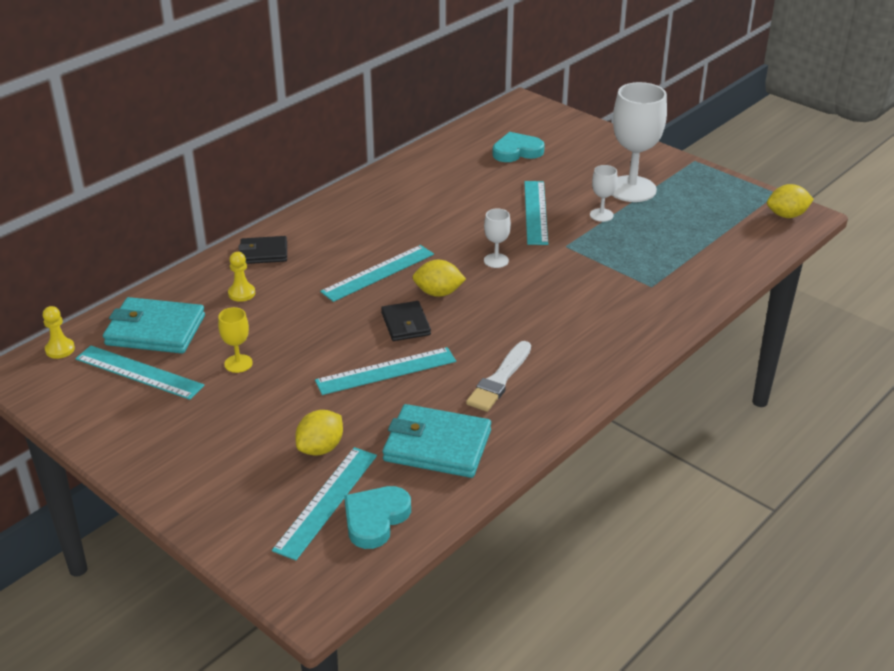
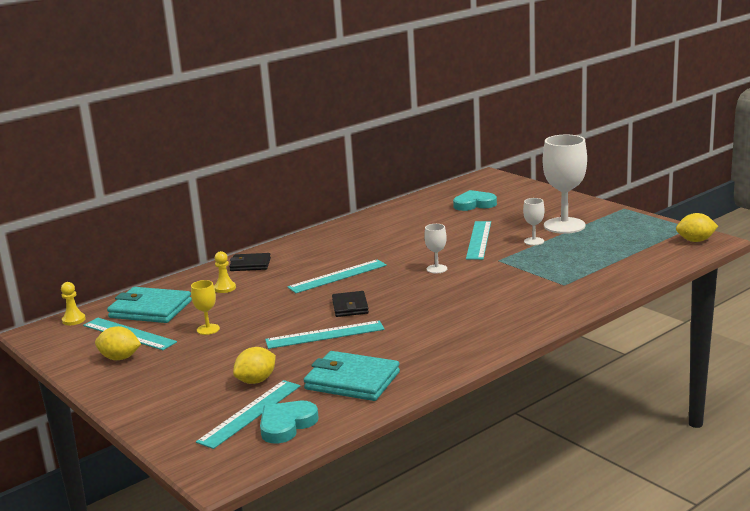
camera: 10 degrees right, 15 degrees down
(438, 293) = (383, 288): yellow lemon -> yellow lemon (120, 358)
(499, 379) = (417, 341): white brush -> none

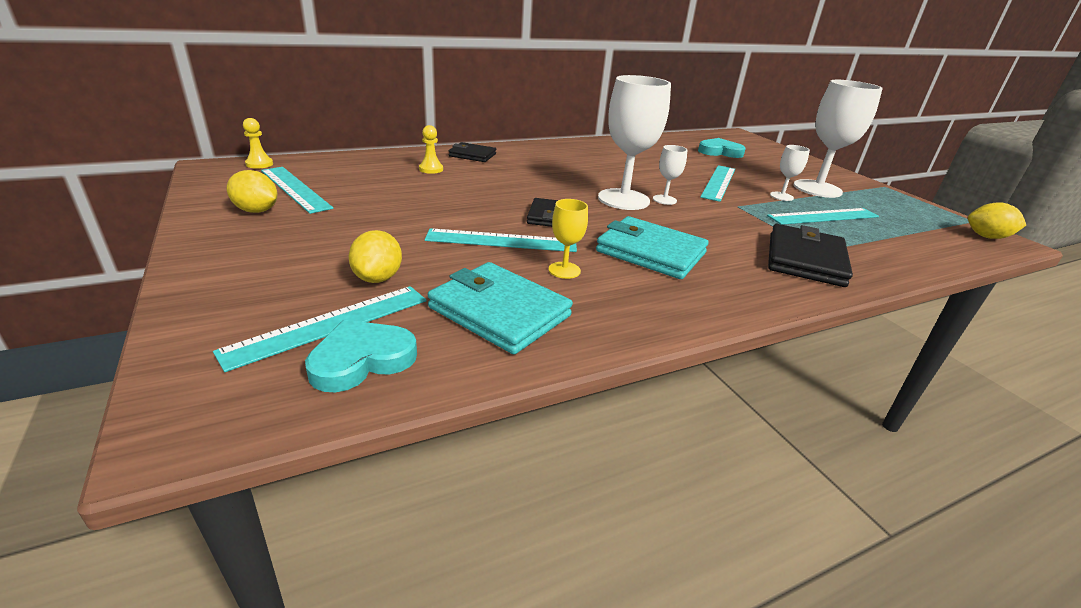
camera: 10 degrees right, 10 degrees up
(150, 309) = (341, 171): turquoise wallet -> turquoise wallet (651, 252)
(208, 329) = (378, 203): yellow goblet -> yellow goblet (564, 270)
(256, 381) = (378, 278): yellow lemon -> yellow lemon turned 60 degrees counterclockwise
(337, 276) = (553, 183): turquoise ruler -> turquoise ruler (823, 216)
(403, 277) = (623, 199): none -> white goblet
(553, 295) = (805, 260): none -> black wallet

